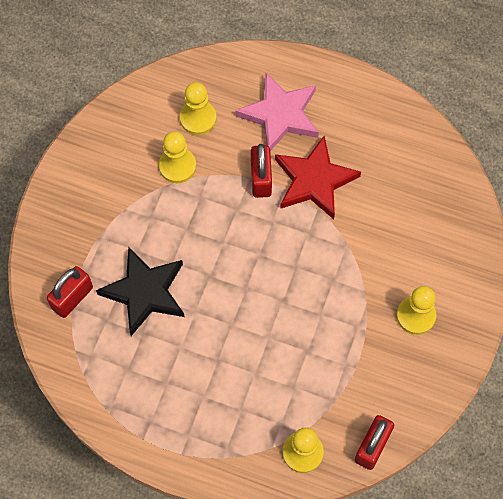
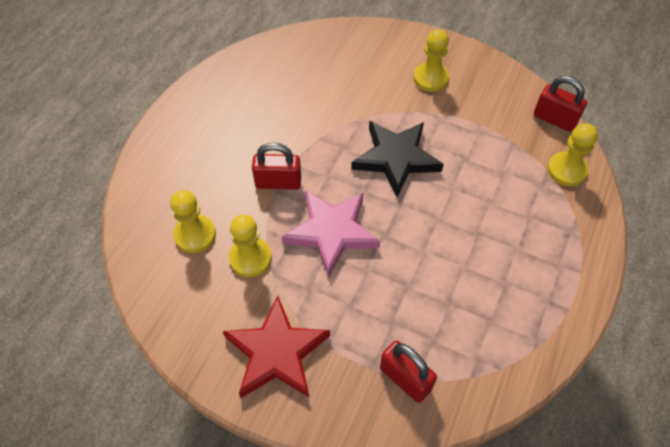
camera: 85 degrees left, 10 degrees down
(145, 292) = (400, 299): black star -> black star (396, 158)
(280, 115) = (208, 160): pink star -> pink star (331, 232)
(314, 180) = (287, 139): red star -> red star (276, 352)

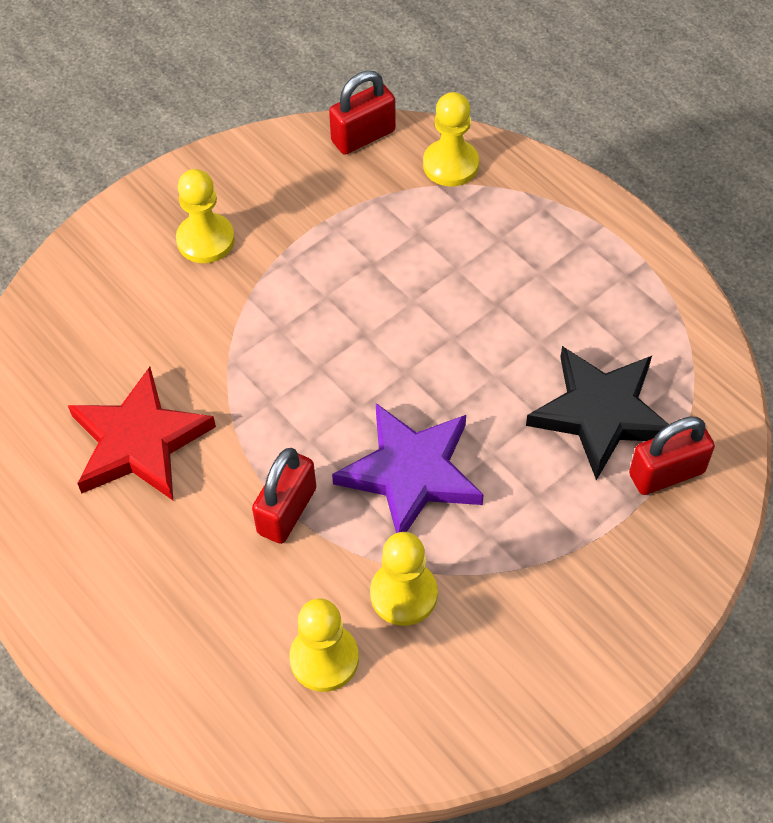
camera: 65 degrees left, 0 degrees up
(276, 352) = (569, 611): red star -> red star (139, 441)
(331, 232) = (410, 473): pink star -> purple star
(396, 158) = (327, 344): black star -> black star (601, 413)

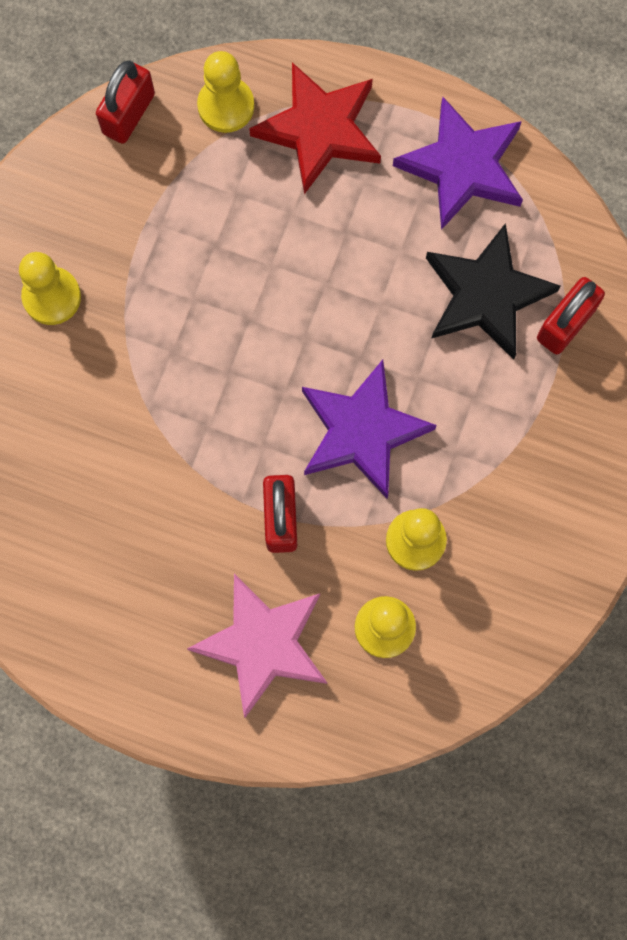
camera: 30 degrees left, 20 degrees up
(139, 441) = (118, 522): red star -> red star (319, 130)
(197, 613) = (262, 644): none -> pink star
(639, 299) = (462, 166): none -> purple star

